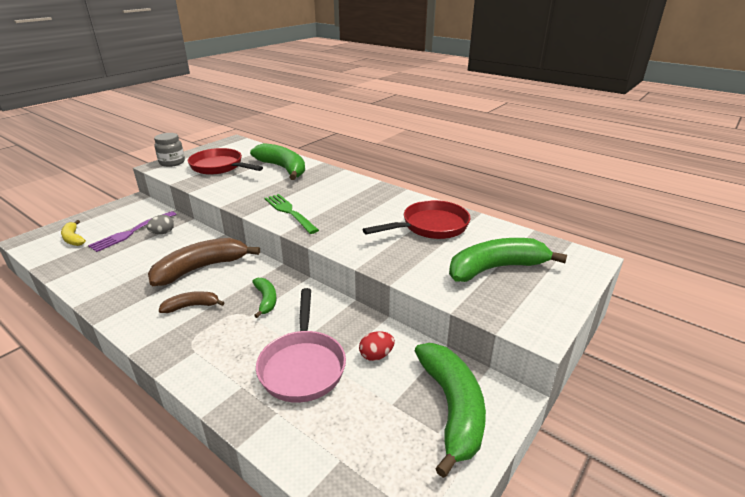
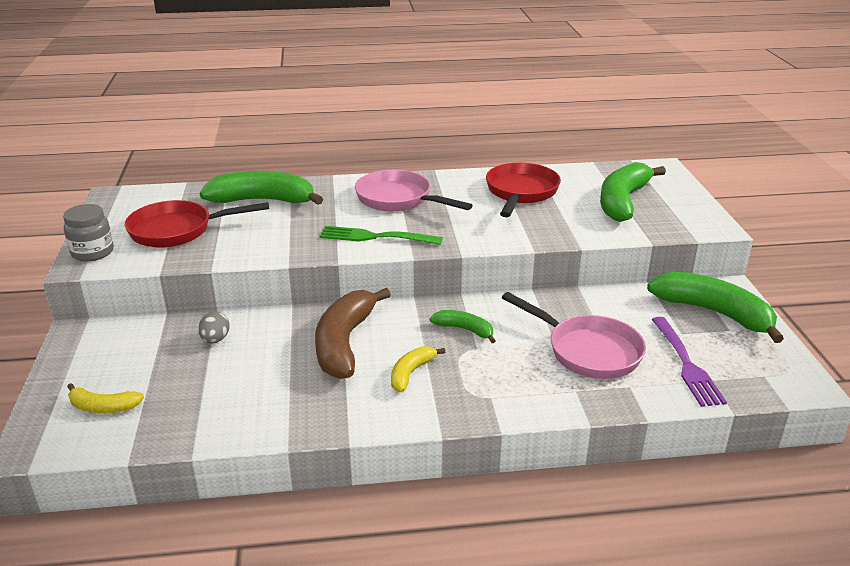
camera: 45 degrees left, 0 degrees up
(132, 232) = (171, 359): purple fork -> purple fork (685, 363)
(192, 306) = (411, 373): brown banana -> yellow banana
(347, 197) = (398, 199): none -> pink pan
(376, 355) = (619, 313): red egg -> none

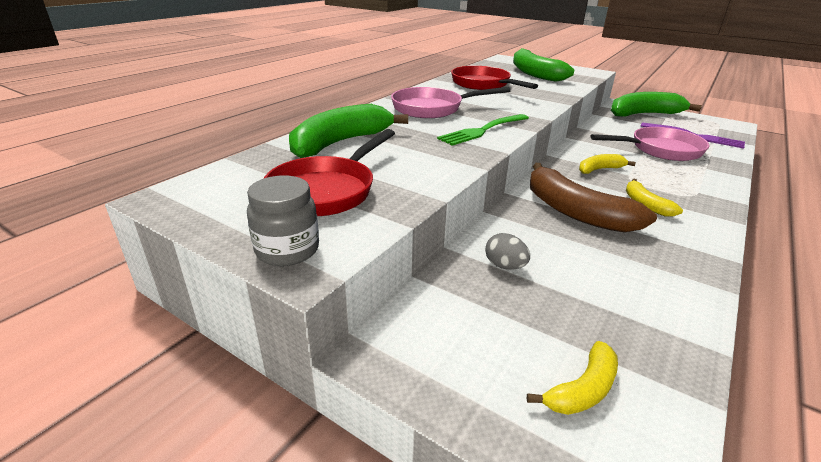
camera: 50 degrees left, 0 degrees up
(464, 330) = (599, 169): green banana -> yellow banana

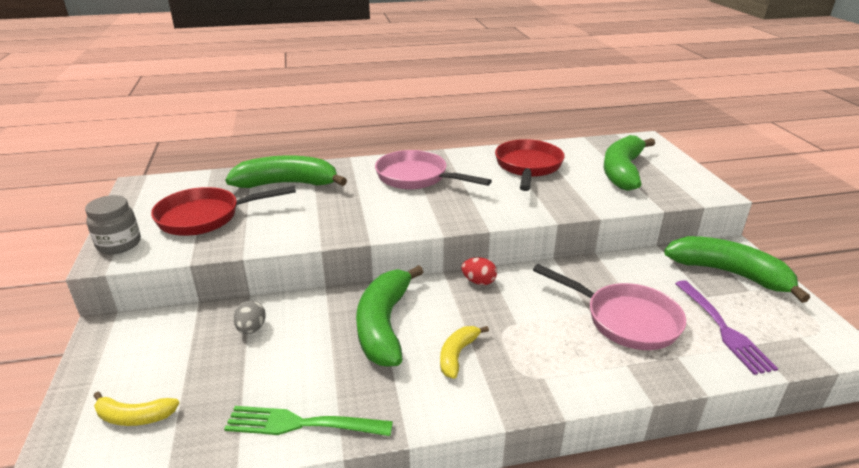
camera: 45 degrees right, 0 degrees up
(483, 130) = (403, 215): green fork -> green fork (303, 424)
(563, 164) = (478, 282): none -> red egg
(575, 212) = (384, 325): brown banana -> green banana
(599, 169) = (500, 304): yellow banana -> none

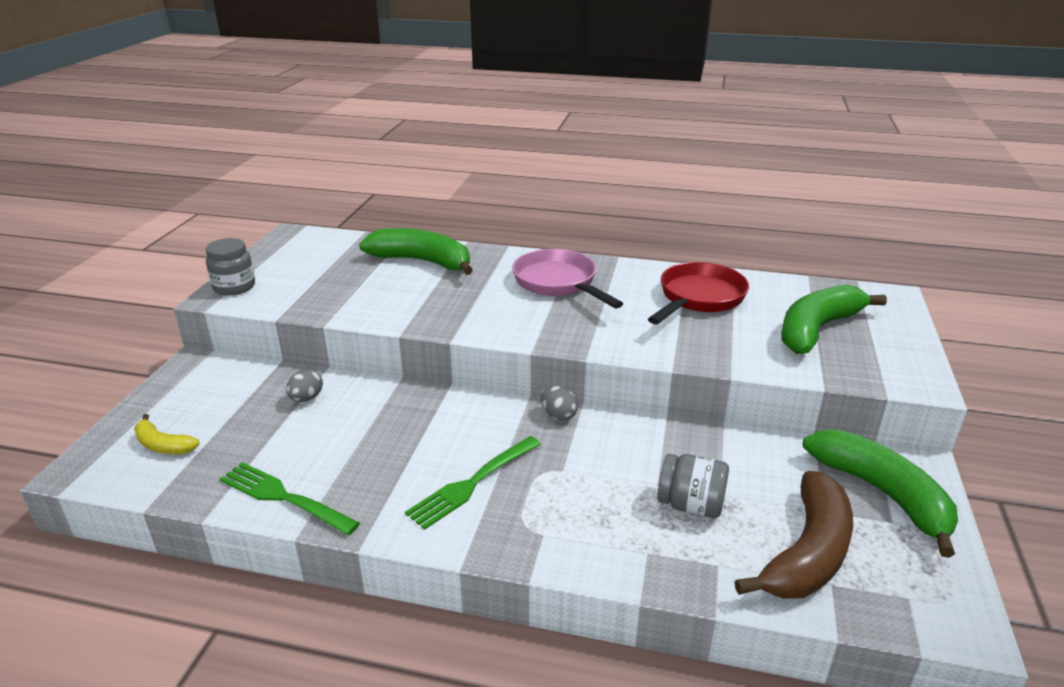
camera: 25 degrees right, 0 degrees up
(206, 217) = (323, 278): red pan -> none
(384, 325) = (426, 431): green banana -> none
(457, 355) = (473, 482): yellow banana -> green fork
(478, 282) = (558, 415): red egg -> grey egg
(625, 320) = (690, 505): pink pan -> grey jar
(722, 328) = (807, 553): purple fork -> brown banana

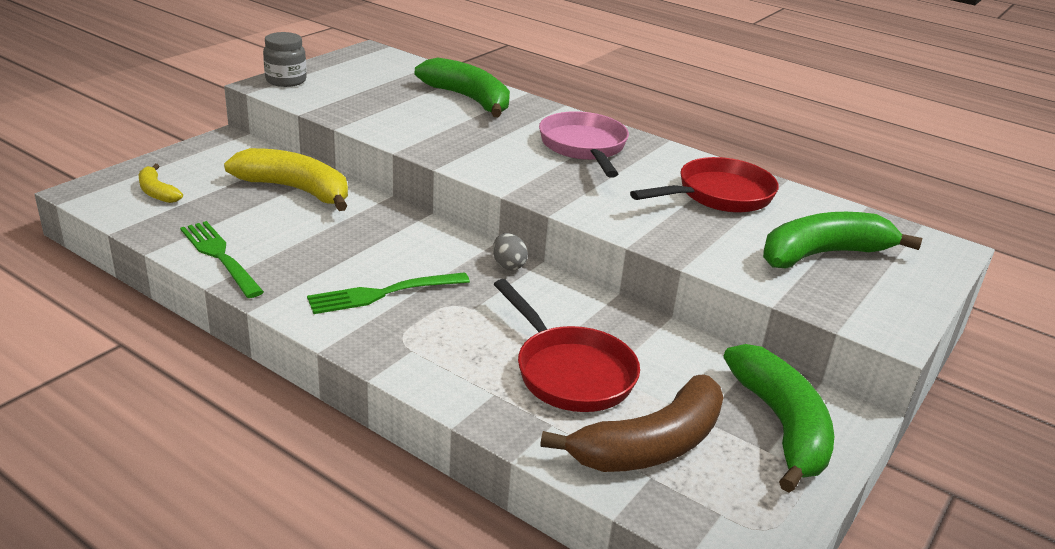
camera: 20 degrees right, 0 degrees up
(306, 398) = (296, 190): grey egg -> yellow banana
(690, 505) = (570, 372): grey jar -> red pan

